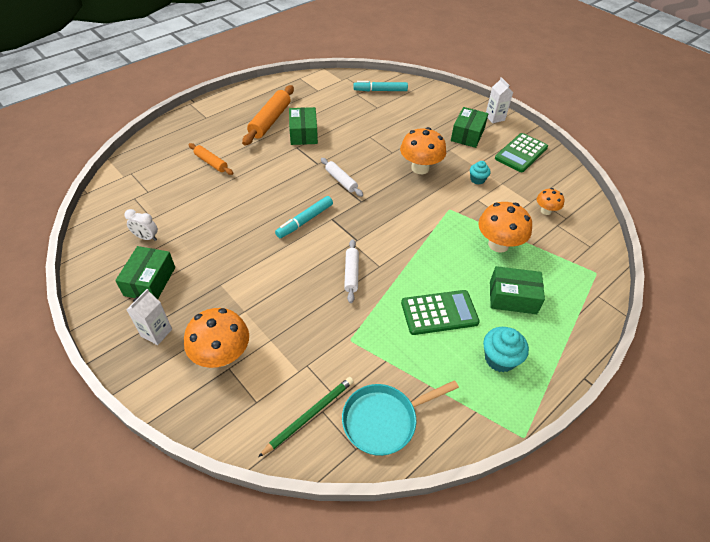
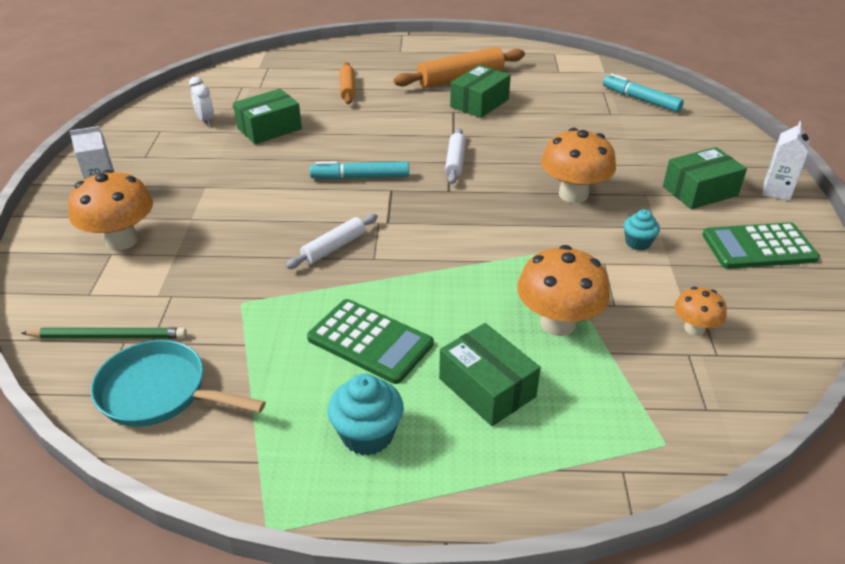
camera: 45 degrees right, 10 degrees down
(150, 281) = (158, 153): green box -> green box (269, 128)

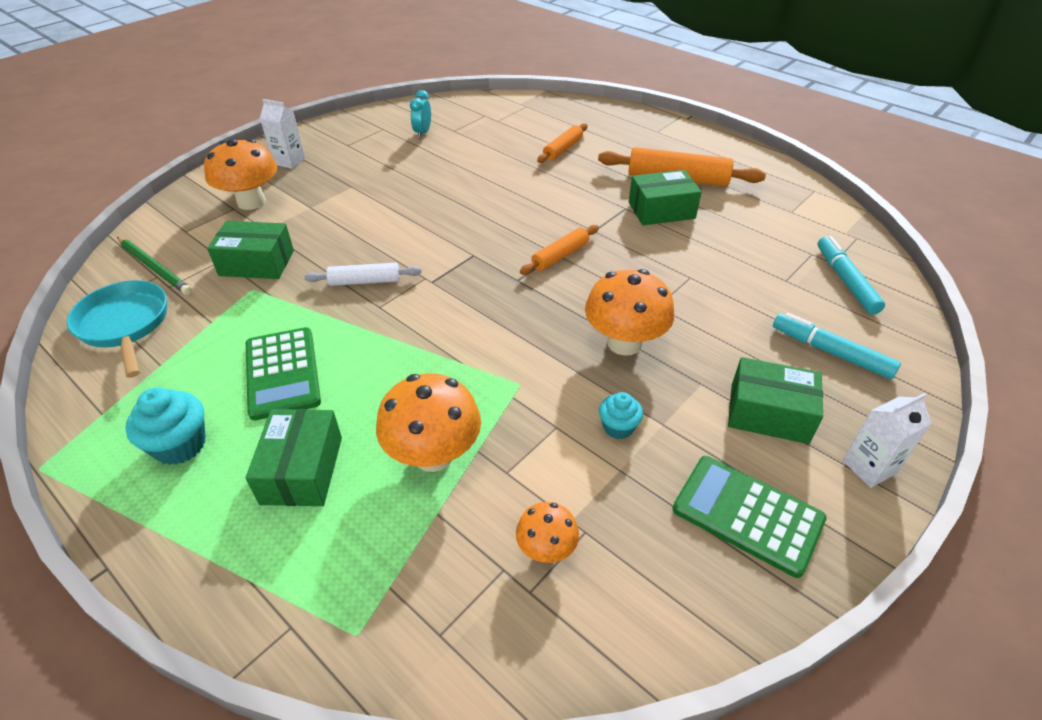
camera: 40 degrees right, 5 degrees up
(205, 120) = (423, 133): white clock -> turquoise clock
(269, 128) = (456, 159): green box -> green box (257, 263)
(360, 177) = (464, 232): turquoise marker -> turquoise marker (830, 352)
(455, 162) = (560, 256): white rolling pin -> orange rolling pin

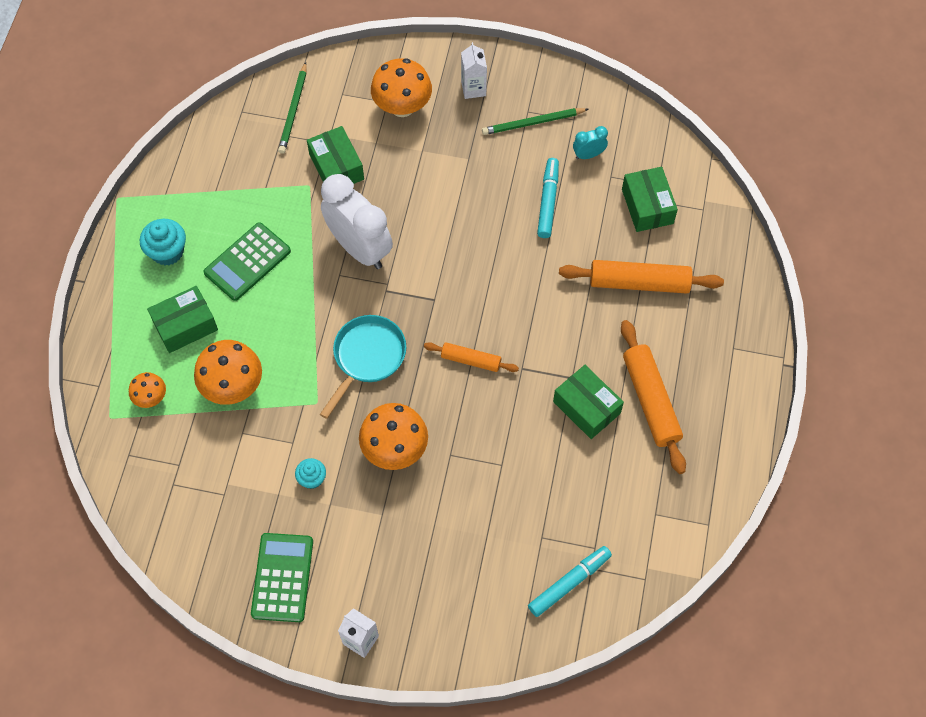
camera: 60 degrees right, 20 degrees up
(125, 325) = (234, 142): turquoise pan -> turquoise pan (367, 357)
(361, 146) = (533, 123): none -> green pencil
(365, 281) = (359, 248): white rolling pin -> white clock
(546, 549) = (202, 480): orange mushroom -> orange mushroom (151, 397)
(563, 149) = (639, 283): orange rolling pin -> orange rolling pin, size x1.72
(768, 413) = (376, 566): green box -> green box (647, 206)
(830, 352) = (466, 591): turquoise marker -> turquoise marker (548, 201)

